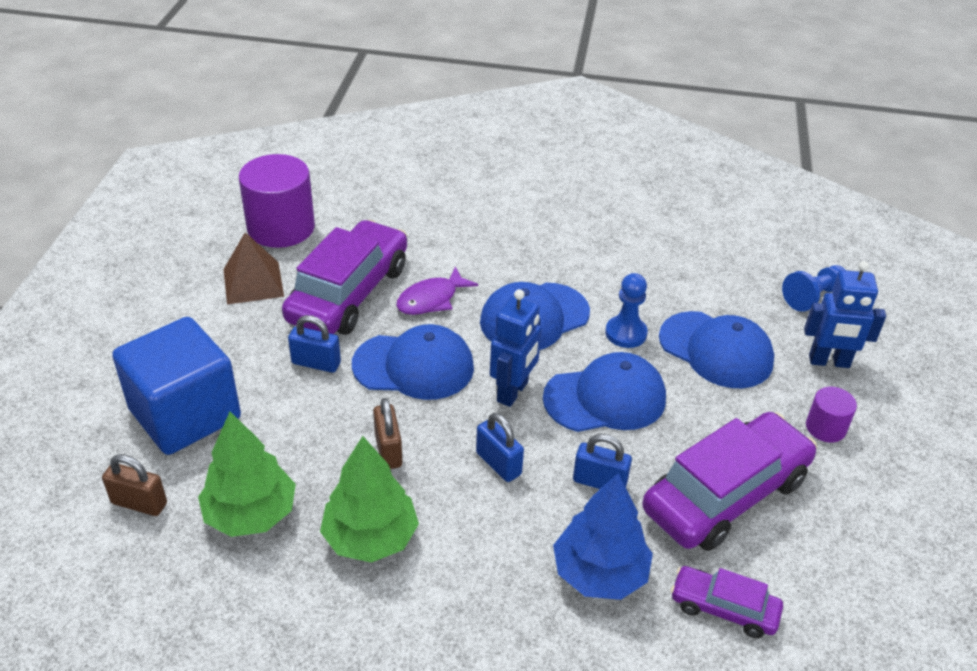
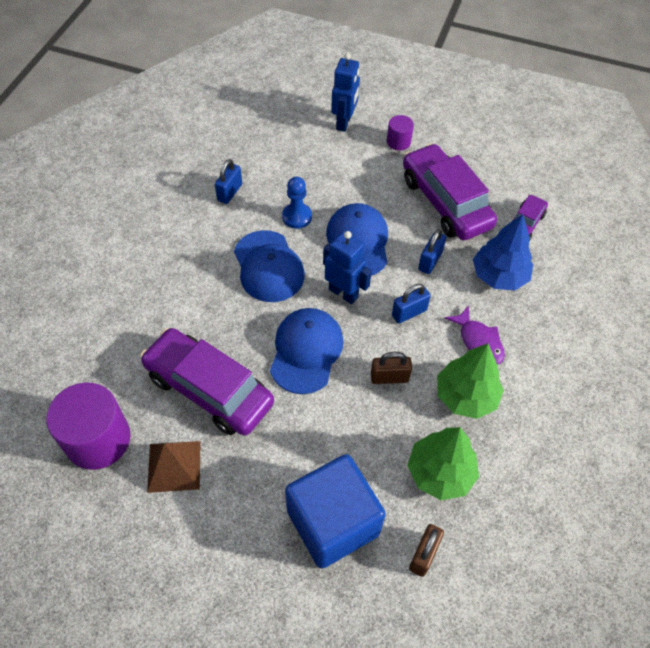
camera: 80 degrees left, 15 degrees up
(316, 363) = (290, 420): blue padlock -> blue padlock (230, 192)
(431, 299) = (231, 330): purple fish -> purple fish (478, 341)
(716, 350) = (323, 173): blue cap -> none
(813, 296) = (282, 111): blue pawn -> none

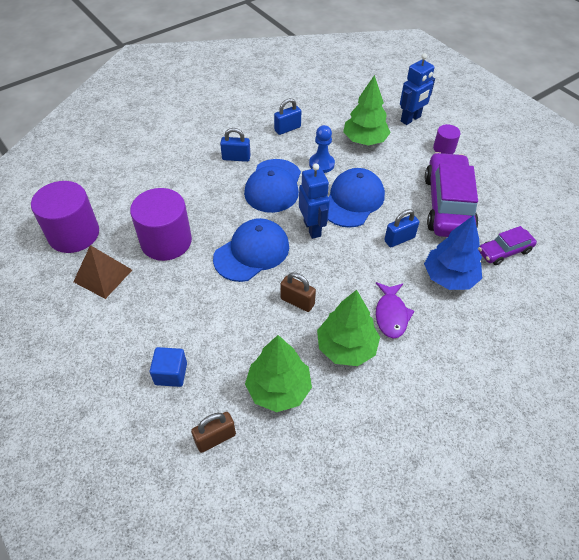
camera: 35 degrees right, 5 degrees down
(209, 389) = (166, 241): purple car -> purple cylinder
(318, 168) = (365, 140): none -> green tree
(333, 522) = (171, 373): blue cube -> blue cube, size x0.46
(409, 313) = (351, 266): blue padlock -> blue padlock (236, 158)

